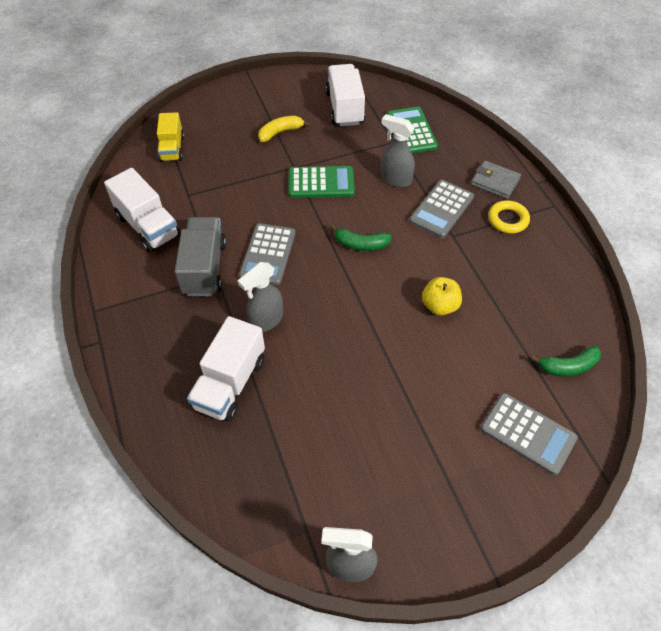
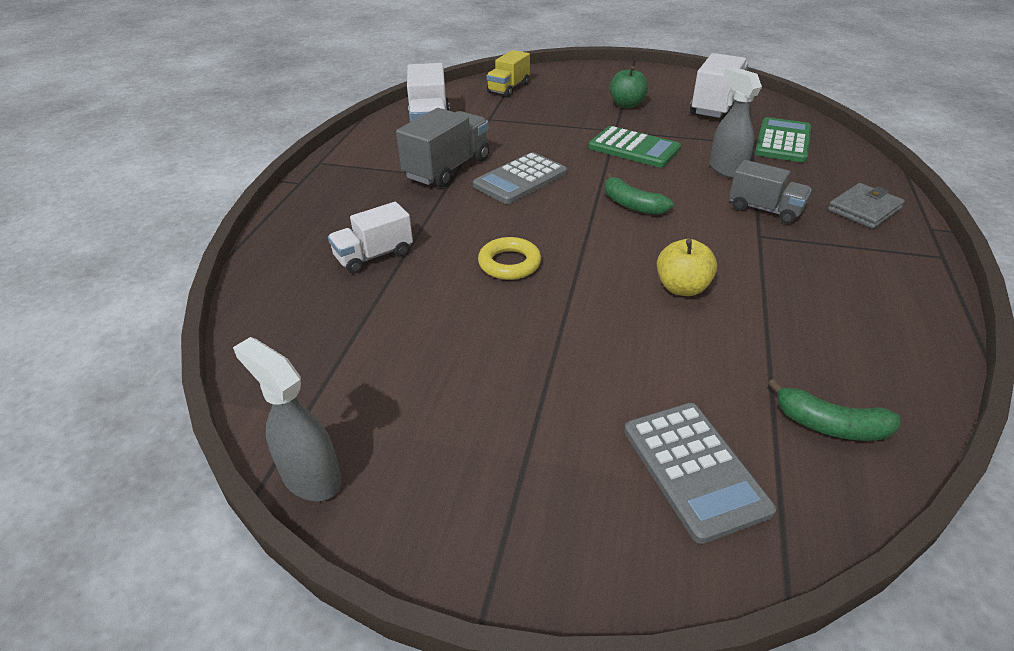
camera: 35 degrees right, 15 degrees down
(230, 383) = (374, 256): white truck -> white truck, size x0.66
(266, 320) = (463, 224): grey spray bottle -> none
(280, 132) = (626, 105): yellow banana -> green apple
(441, 209) = (764, 209): grey calculator -> grey truck
(495, 182) = (864, 209): grey wallet -> grey wallet turned 75 degrees clockwise
(508, 219) = (855, 246): yellow ring -> yellow ring (509, 263)

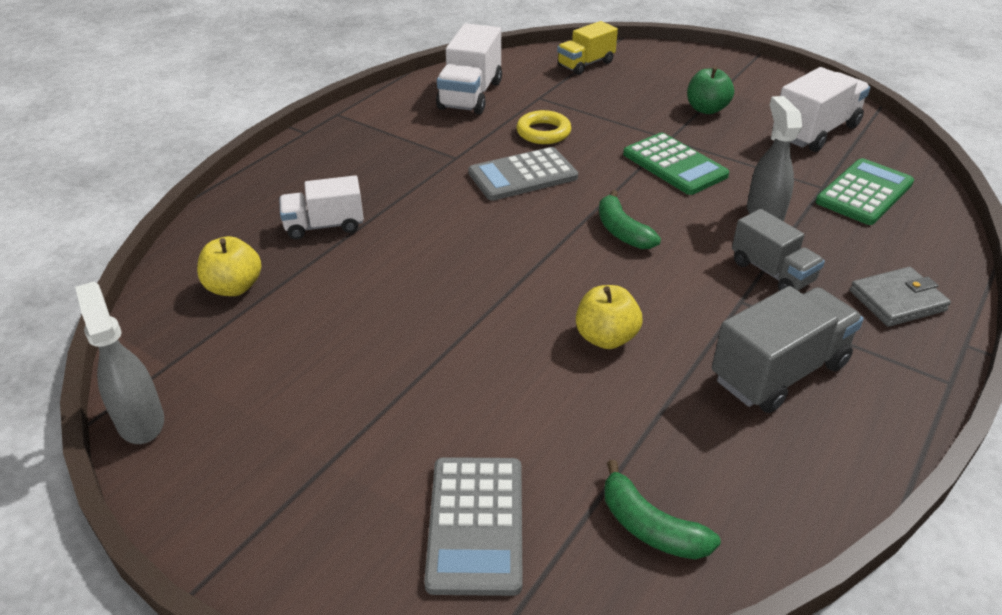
camera: 20 degrees right, 0 degrees up
(323, 328) = (234, 287): none -> yellow apple
(447, 168) = (456, 147): grey truck -> grey truck (779, 372)
(509, 263) = (447, 266): yellow ring -> yellow ring (543, 132)

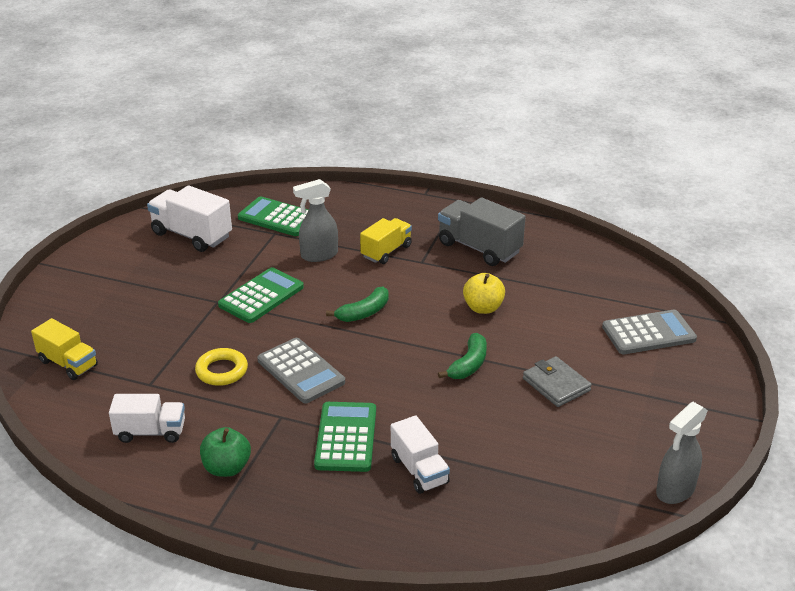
camera: 105 degrees left, 5 degrees down
(234, 287) = (523, 497): yellow apple -> none
(402, 189) = (346, 437): none -> green calculator
(470, 95) = (151, 432): white truck -> white truck, size x0.66
(650, 527) = (611, 281): green banana -> green banana (469, 364)
(706, 109) = (160, 286): green apple -> green apple (227, 468)
(772, 272) = (386, 251): grey truck -> yellow truck
(897, 300) = (395, 211): grey wallet -> grey wallet (556, 384)

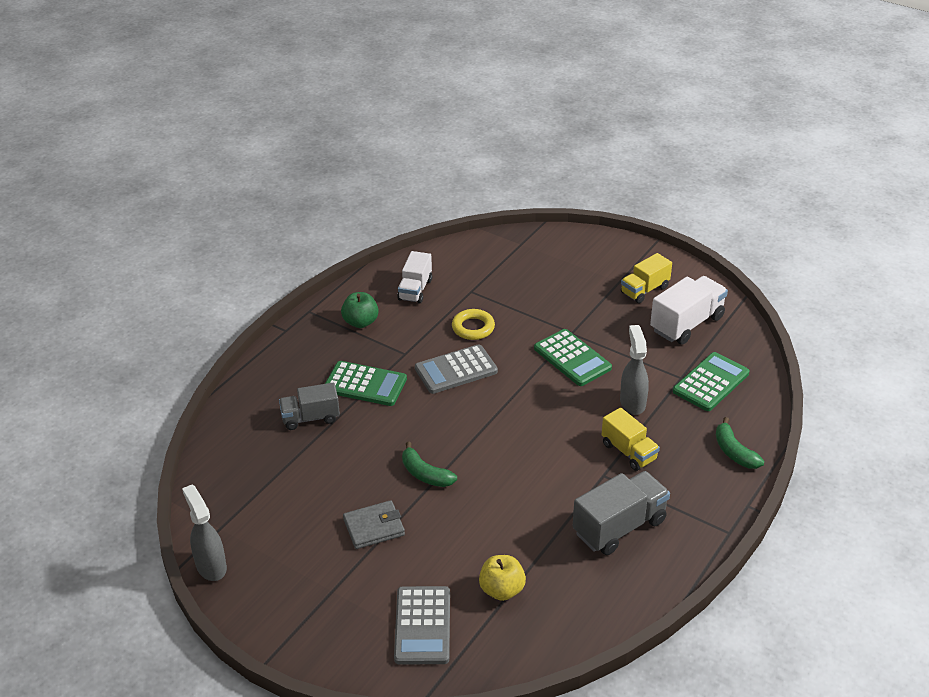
camera: 105 degrees right, 5 degrees up
(68, 363) = (511, 254): yellow truck -> yellow truck (644, 290)
(364, 312) = (527, 419): green banana -> green banana (734, 452)
(419, 470) = (310, 418): white truck -> grey truck
(483, 308) = (508, 504): yellow apple -> yellow apple (502, 590)

